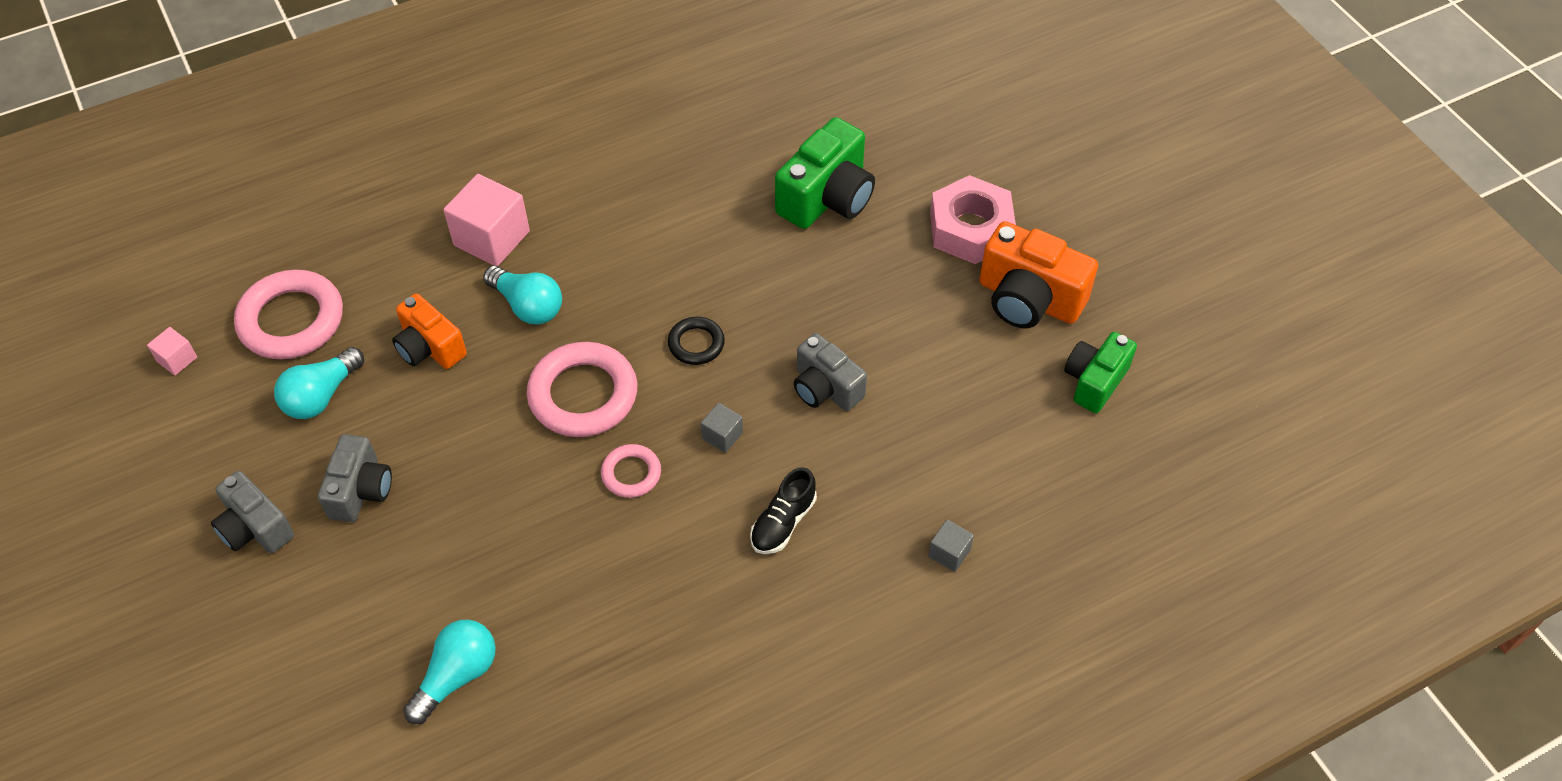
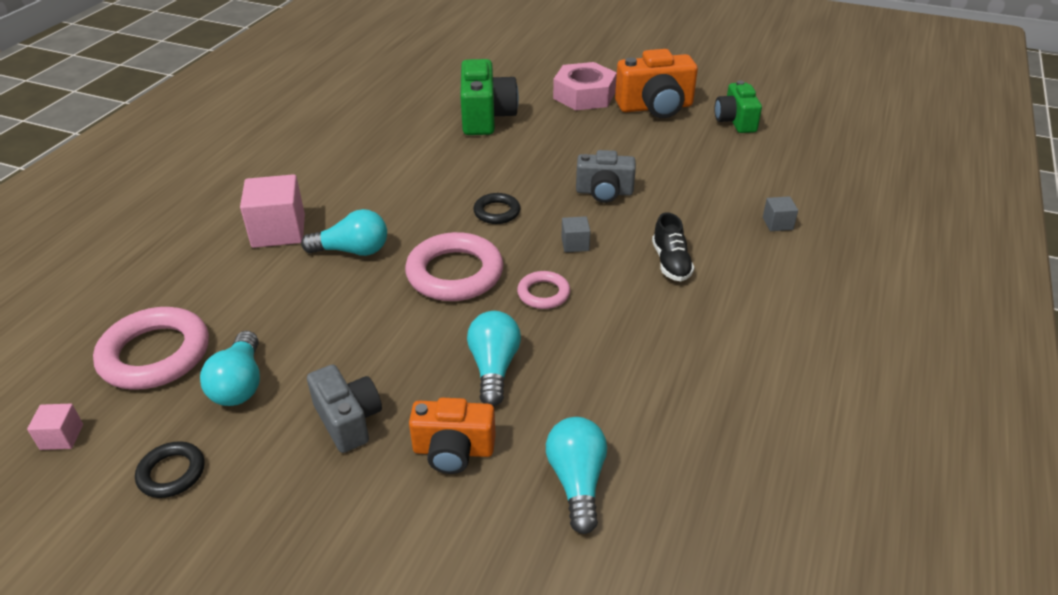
camera: 40 degrees left, 15 degrees down
(215, 447) = (172, 473): none -> black ring
(255, 528) = (278, 502): grey camera -> none
(430, 348) = (302, 309): orange camera -> orange camera (453, 451)
(509, 522) = (494, 368): none -> turquoise light bulb

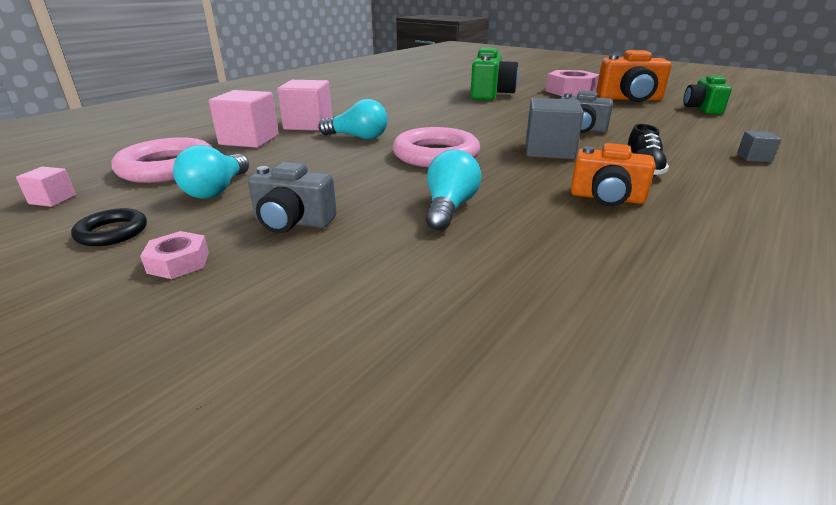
camera: 15 degrees right, 10 degrees down
(220, 279) = (249, 140): none -> pink cube
(268, 498) = (178, 262): none -> pink nut
(348, 420) = (293, 222): grey camera -> grey camera turned 120 degrees clockwise
(453, 451) = (383, 256): orange camera -> orange camera (606, 198)
(497, 212) = (484, 131): black ring -> none
(543, 293) = (512, 172): pink ring -> none
(575, 244) = (549, 151): grey cube -> grey cube, size x2.03
(577, 482) = (515, 303): turquoise light bulb -> none

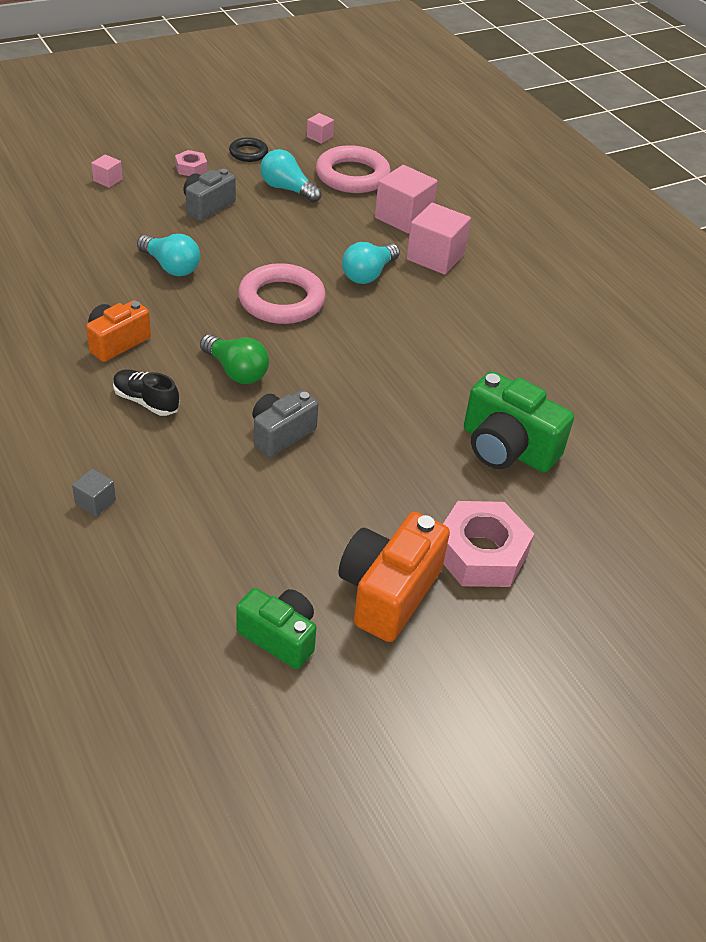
camera: 110 degrees right, 15 degrees up
(260, 330) = (108, 180): none -> pink cube
(549, 151) = (236, 371): grey cube -> green light bulb

